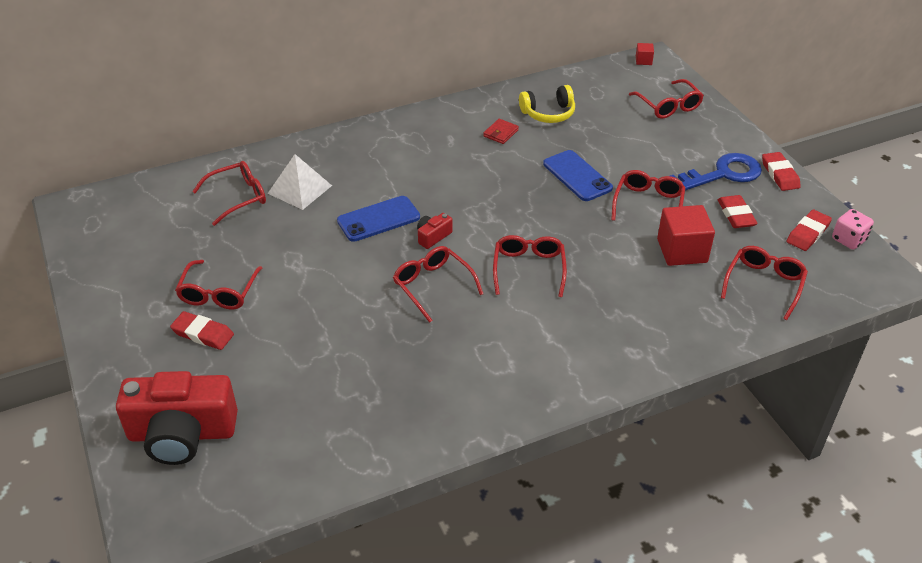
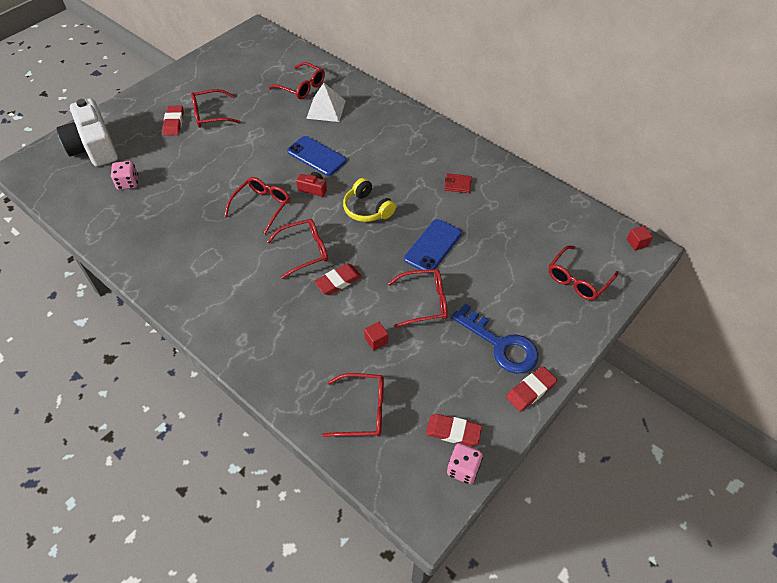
camera: 65 degrees right, 10 degrees up
(182, 434) = (94, 147): red camera -> white camera
(294, 407) = (128, 183): none -> pink dice
(548, 113) = (505, 204): yellow headphones -> yellow headphones (367, 209)
(682, 251) = (376, 340): red cube -> red cube, size x0.47
(736, 215) = (447, 368): red eraser -> red eraser (338, 281)

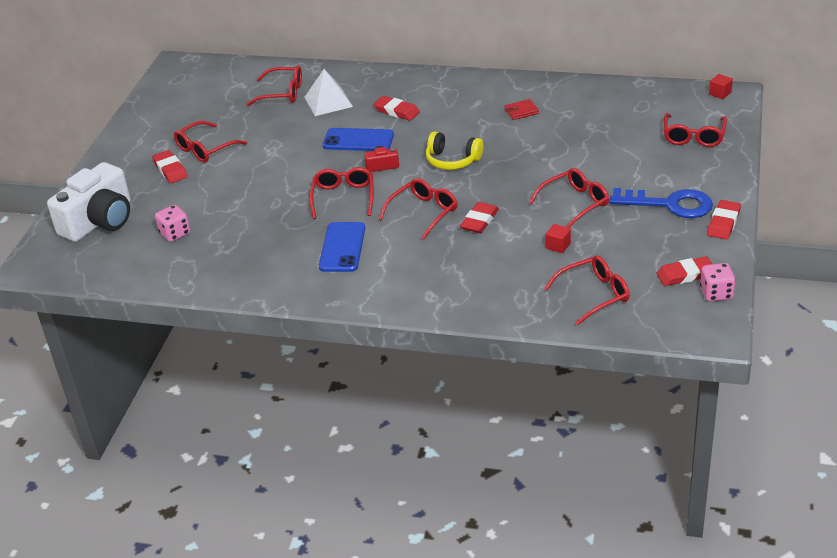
camera: 25 degrees left, 15 degrees down
(94, 147) = (99, 221): white camera -> white camera turned 90 degrees counterclockwise
(366, 141) = (396, 111): none -> red eraser
(433, 246) = (543, 163): blue phone -> blue phone (342, 247)

